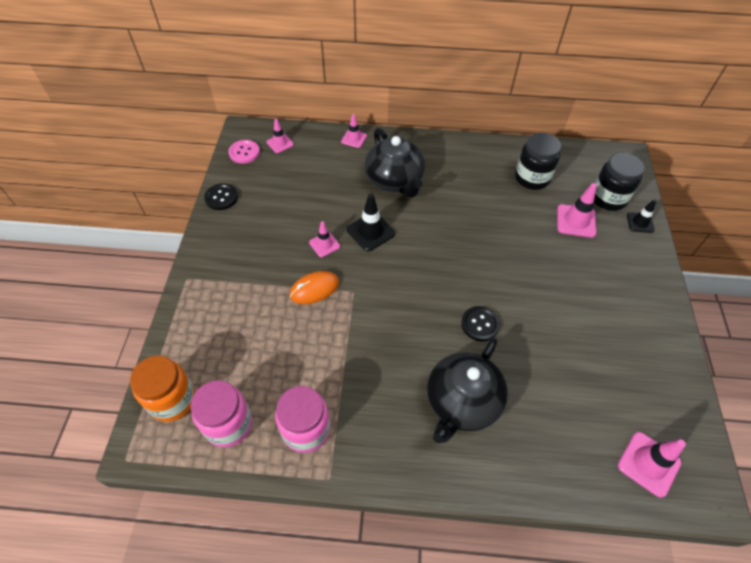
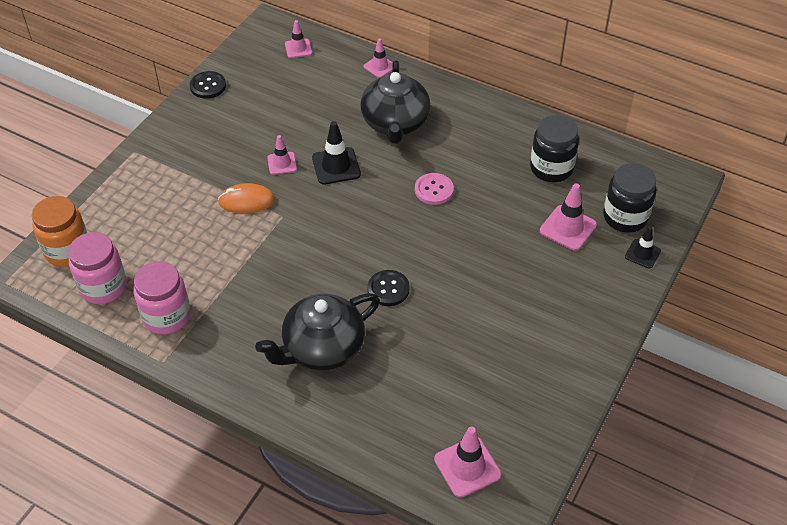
camera: 25 degrees right, 5 degrees down
(244, 152) = (256, 47): pink button -> pink button (434, 190)

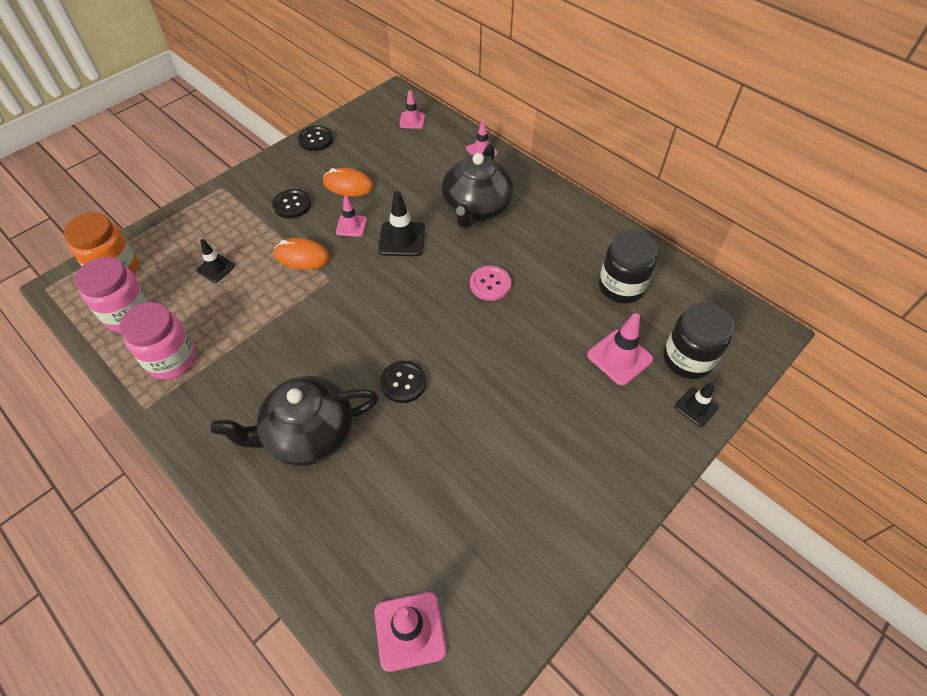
camera: 15 degrees right, 5 degrees up
(167, 229) = (216, 268): none -> black traffic cone
(214, 155) = (292, 205): none -> black button
(261, 125) = (348, 185): none -> orange mouse

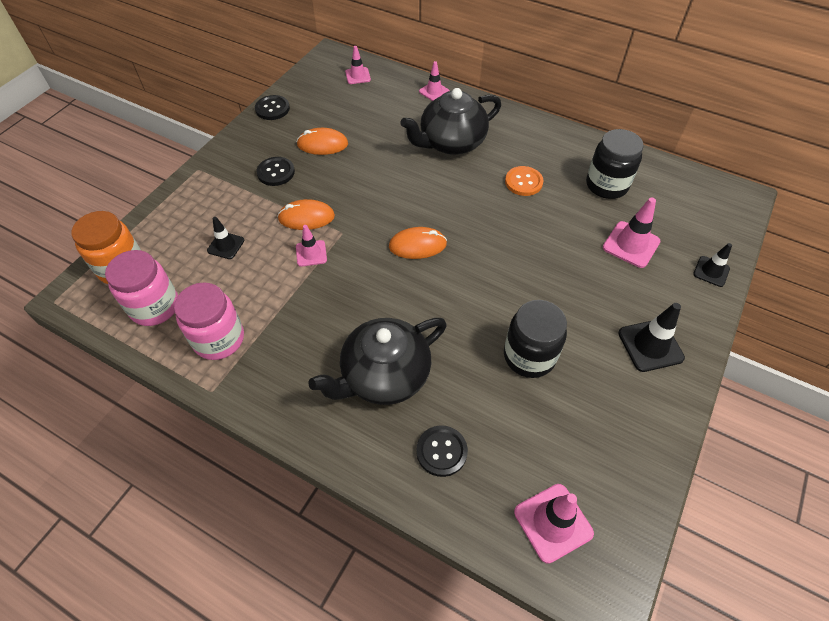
camera: 15 degrees left, 0 degrees up
(351, 226) = (342, 180): pink traffic cone -> pink traffic cone (311, 253)
(397, 308) = (417, 245): none -> orange mouse
(402, 239) = (395, 183): black traffic cone -> black traffic cone (650, 345)
(403, 382) = (452, 309): black button -> black button (441, 451)
(476, 208) = (451, 143): black teapot -> black teapot turned 60 degrees clockwise
(490, 284) = (492, 206): pink button -> none
(533, 265) = (523, 182): none -> orange button
(687, 359) = (687, 233): black jar -> black jar (529, 356)

